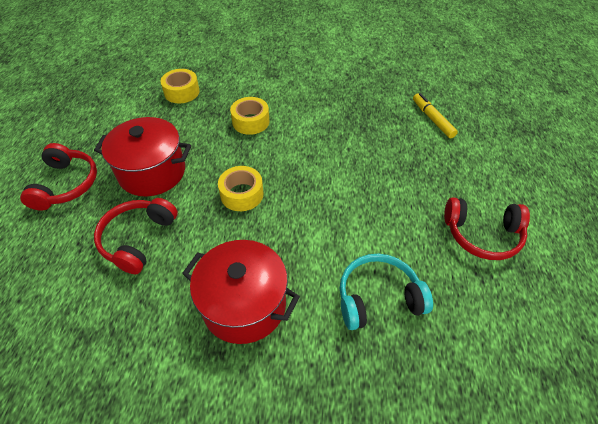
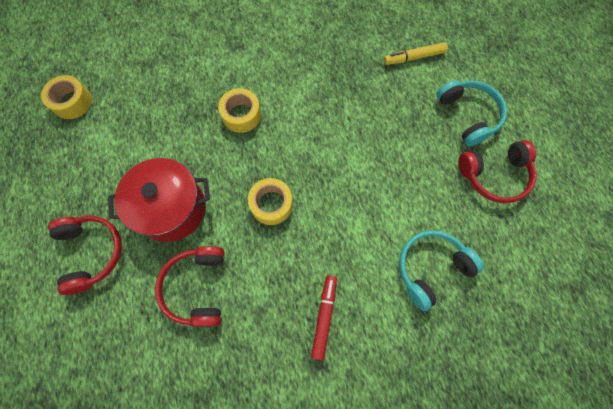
camera: 20 degrees left, 20 degrees up
(182, 92) = (151, 98): yellow tape -> yellow tape (72, 102)
(244, 305) = (324, 316): red pot -> red marker
(432, 119) = (414, 57): yellow marker -> yellow marker turned 60 degrees counterclockwise
(471, 177) = (468, 115): none -> turquoise headphones

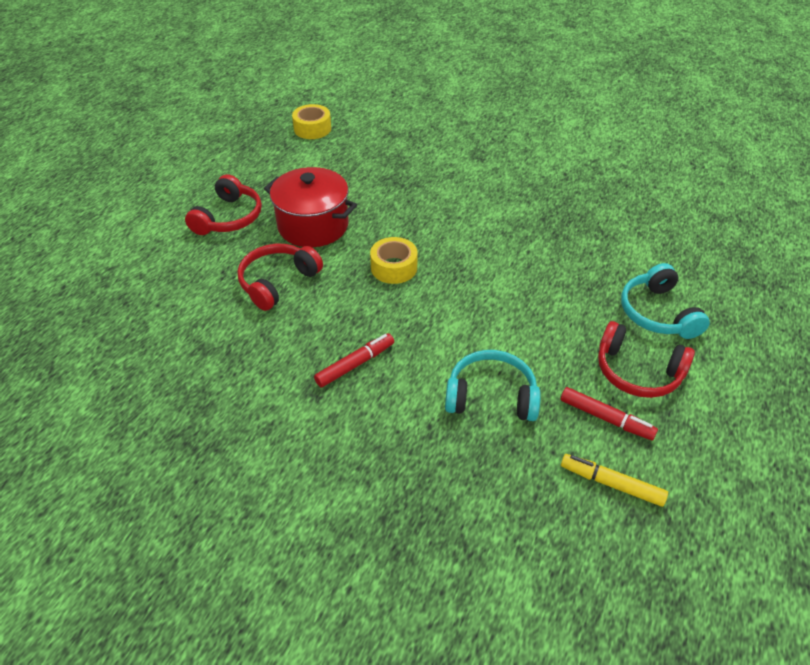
camera: 40 degrees right, 25 degrees down
(241, 115) = (433, 200): yellow tape -> none
(414, 57) = (643, 243): yellow marker -> yellow marker (611, 484)
(468, 115) = (657, 313): turquoise headphones -> turquoise headphones turned 150 degrees clockwise
(506, 229) = (606, 418): none -> red marker

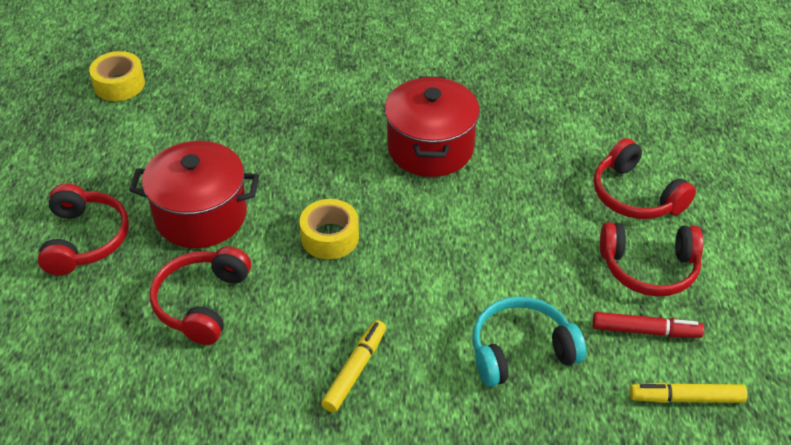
camera: 25 degrees left, 0 degrees up
(355, 364) = (355, 370): red marker -> yellow marker
(507, 230) = (430, 148): none -> red pot
(657, 313) = (635, 195): turquoise headphones -> red headphones

